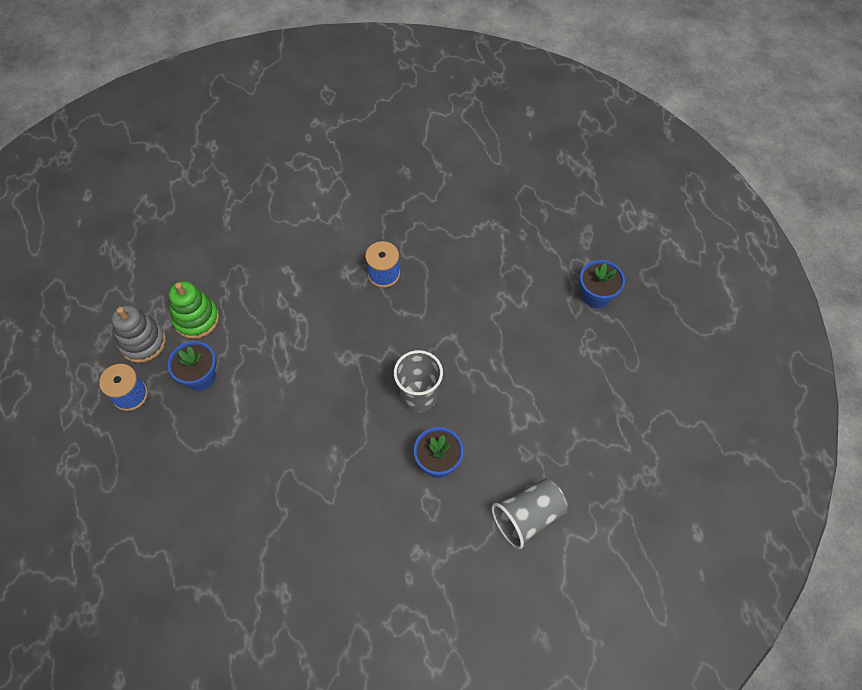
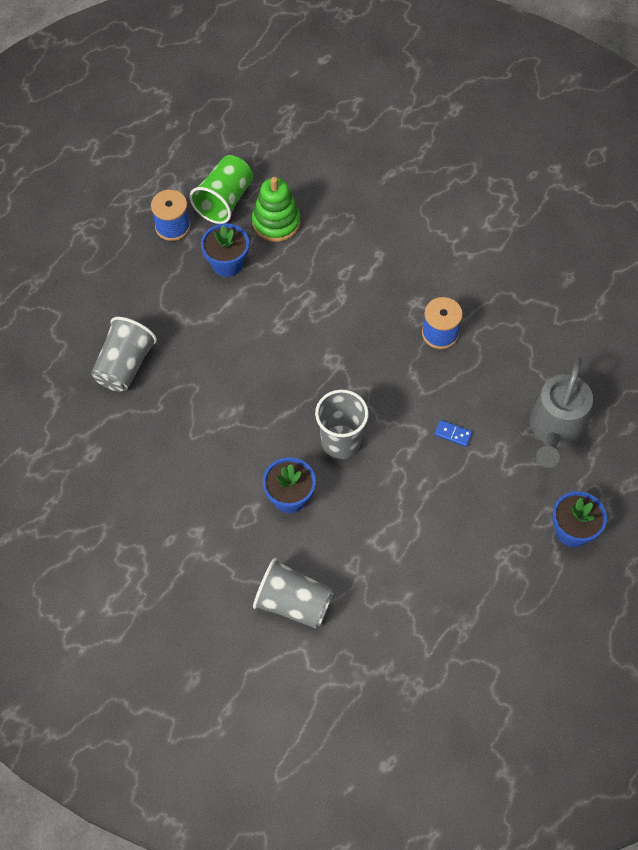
camera: 55 degrees right, 0 degrees up
(143, 342) = (224, 200): grey stacking toy -> green cup
(224, 514) = (125, 365): none -> grey cup
(469, 318) = (453, 434): none -> blue domino
(513, 255) = (555, 429): none -> grey watering can

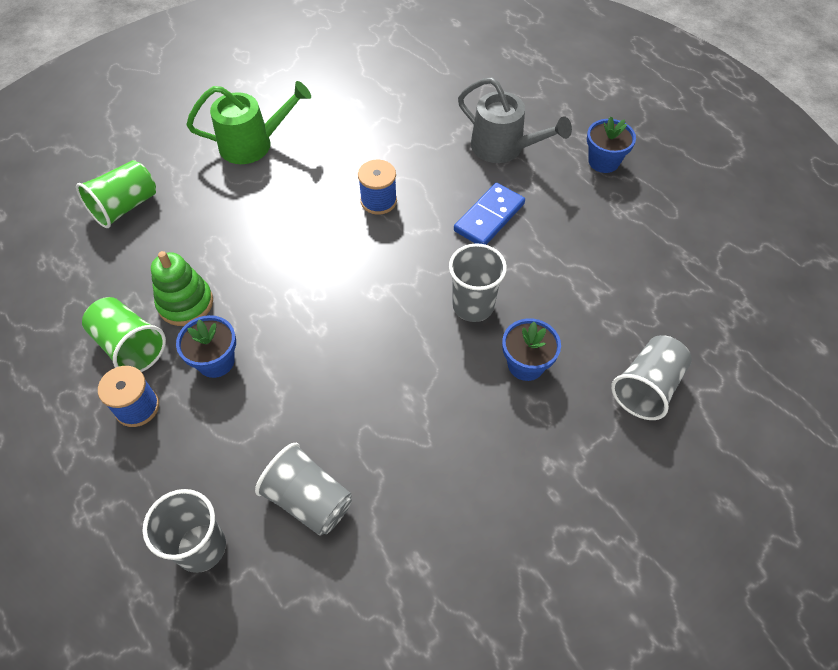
camera: 75 degrees left, 5 degrees down
(74, 308) = (201, 547): none -> grey cup
(363, 140) = (125, 207): none -> green cup
(453, 434) = (489, 217): blue domino -> blue domino, size x2.21
(475, 209) = (253, 144): none -> green watering can

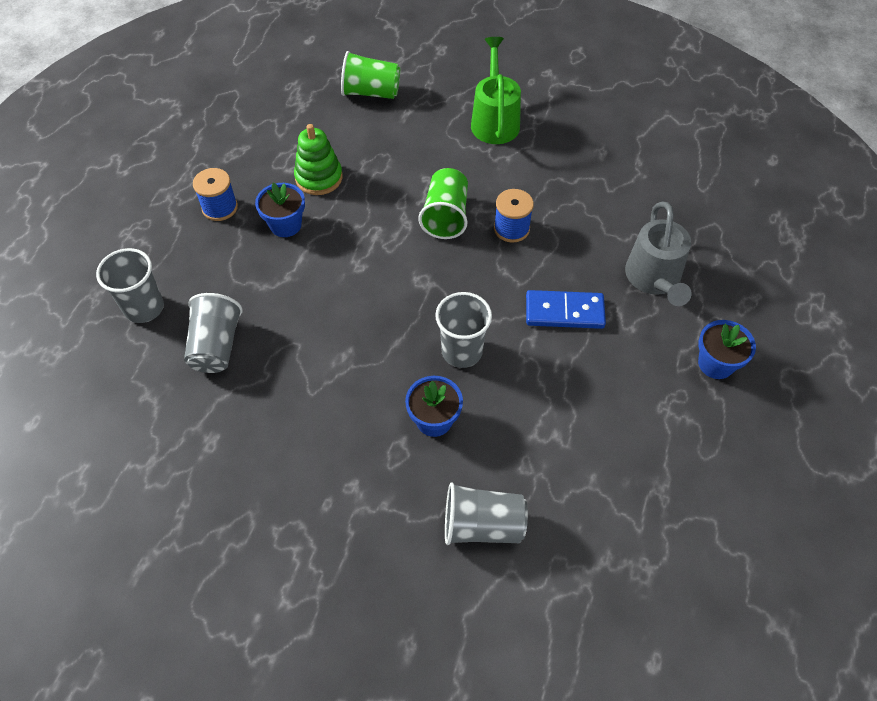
camera: 55 degrees right, 0 degrees up
(130, 346) = (262, 172): green cup -> green cup (445, 216)
(253, 144) = (494, 120): green watering can -> green watering can turned 135 degrees counterclockwise

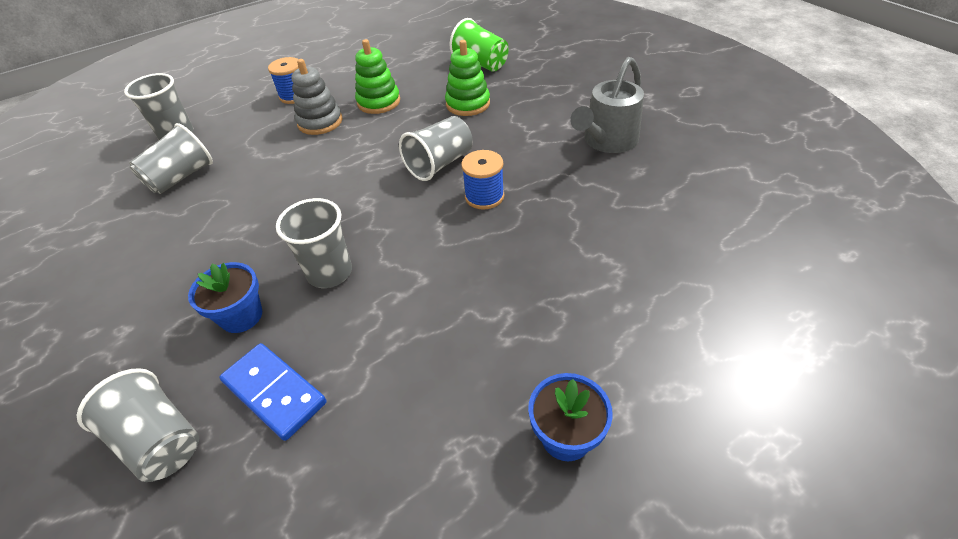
camera: 40 degrees right, 10 degrees down
(285, 225) = (320, 122): blue flower pot -> grey stacking toy
(406, 144) = (468, 104): none -> green stacking toy
(445, 216) = (440, 164): green cup -> grey cup
(494, 120) = (560, 112): green watering can -> none
(564, 312) = (455, 288): blue domino -> blue domino (274, 392)
(654, 279) = (580, 306): grey watering can -> grey watering can (607, 141)

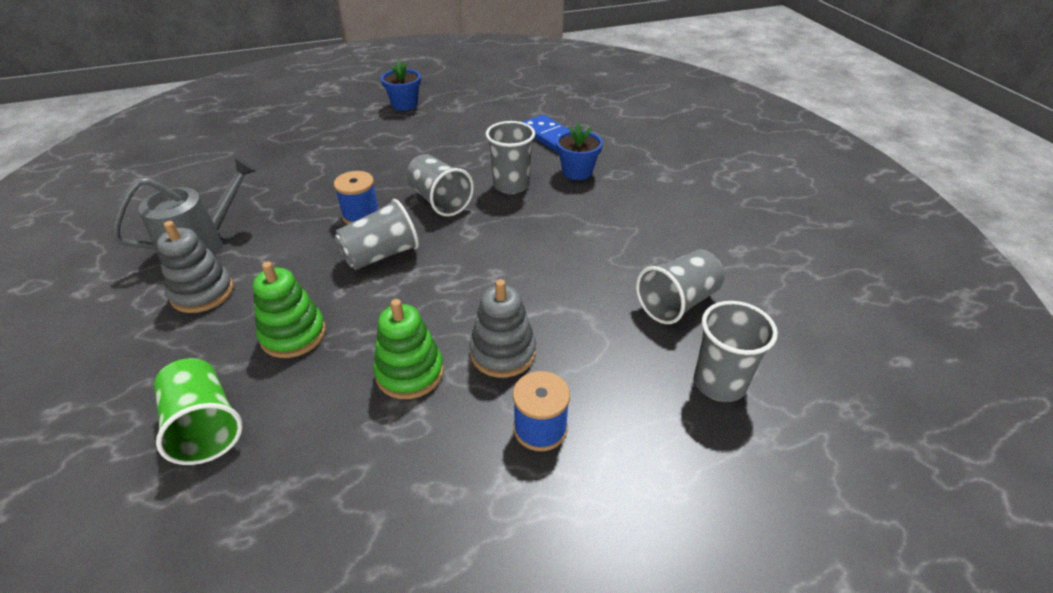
camera: 170 degrees left, 5 degrees down
(160, 440) = (612, 130): grey cup -> grey cup (439, 201)
(558, 111) = (202, 292): none -> grey stacking toy

